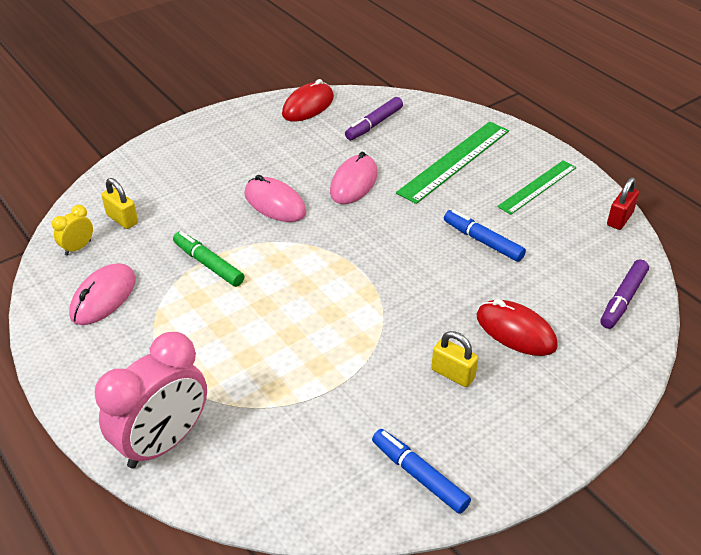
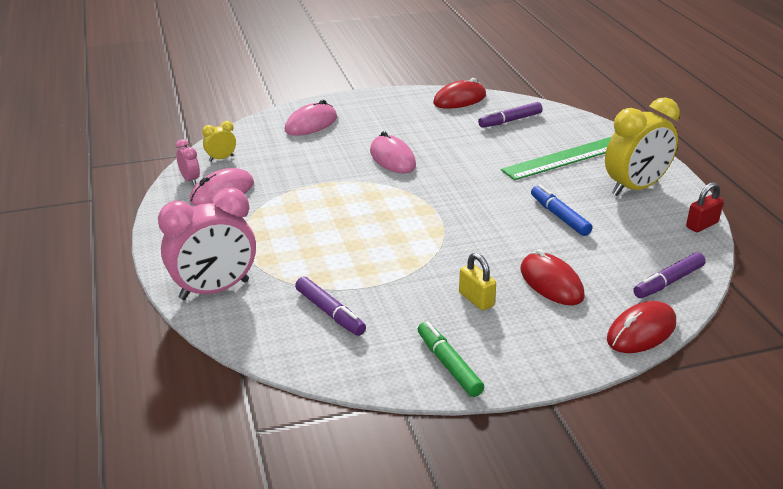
camera: 20 degrees right, 10 degrees down
(55, 288) = (190, 180): none -> pink clock
(122, 219) = (265, 147): yellow padlock -> none
(208, 264) = (315, 187): green marker -> green marker (448, 365)
(309, 436) = (330, 312): none -> purple marker
(353, 183) = (468, 157): pink mouse -> pink mouse (311, 124)
(419, 475) = (405, 359): blue marker -> none
(537, 187) = (635, 188): green ruler -> yellow clock
(627, 370) = (641, 332): none -> red mouse

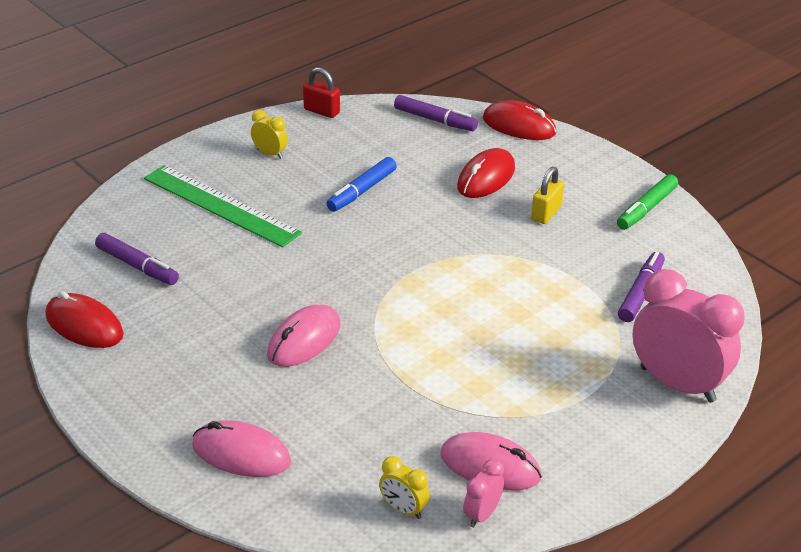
camera: 115 degrees left, 5 degrees up
(635, 188) = (270, 154): yellow clock -> yellow clock, size x0.45

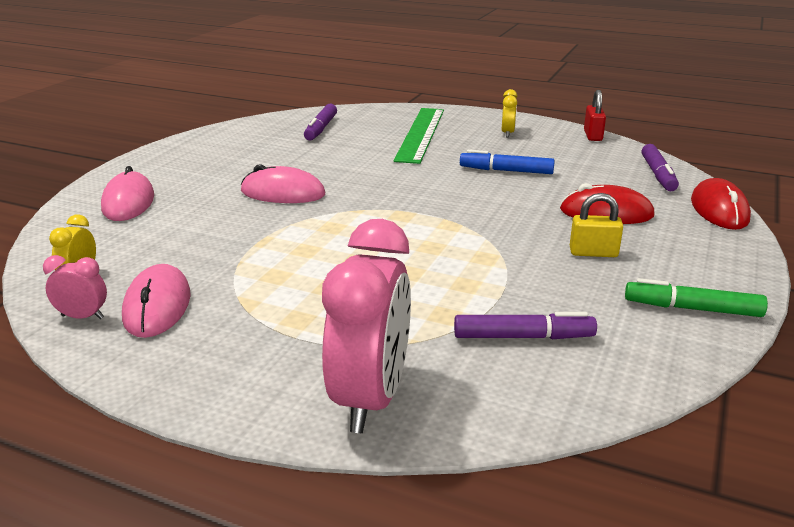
camera: 65 degrees right, 10 degrees down
(84, 325) = (242, 130): red mouse -> none

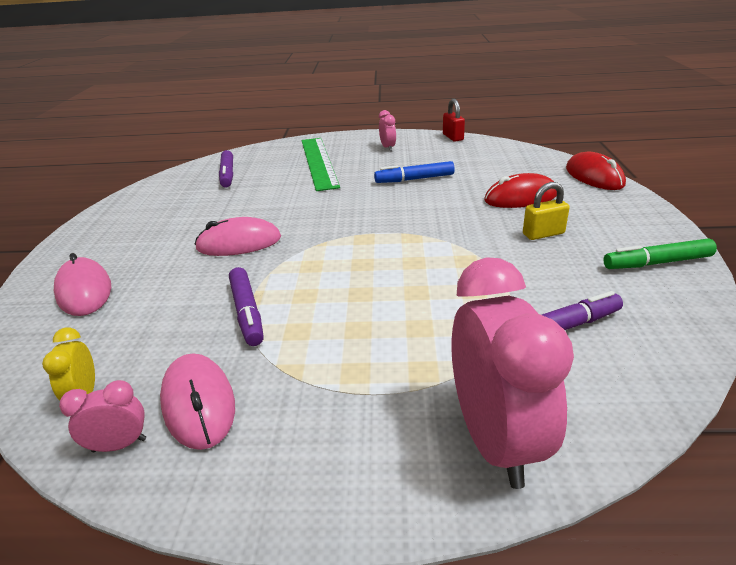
camera: 20 degrees left, 5 degrees up
(507, 133) = (388, 148): yellow clock -> pink clock
(658, 175) = (527, 158): purple marker -> purple marker (247, 312)

